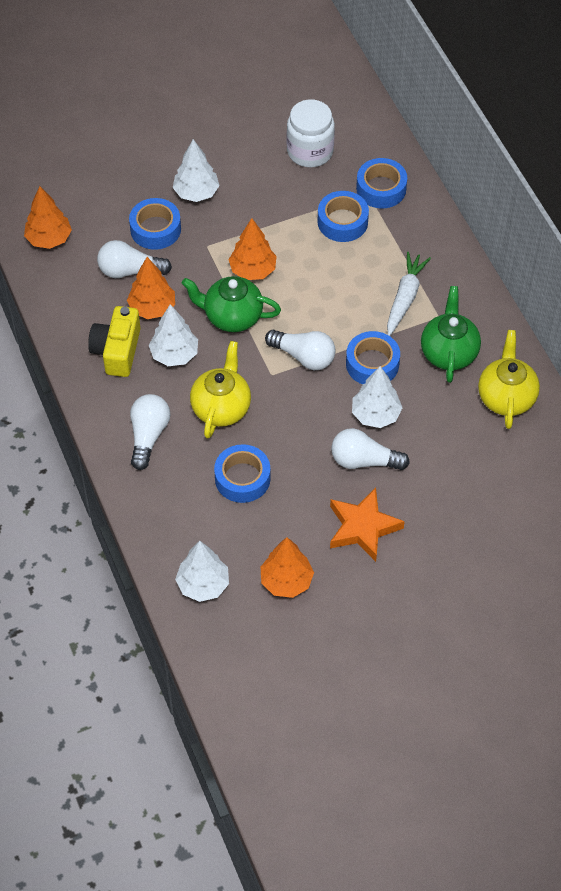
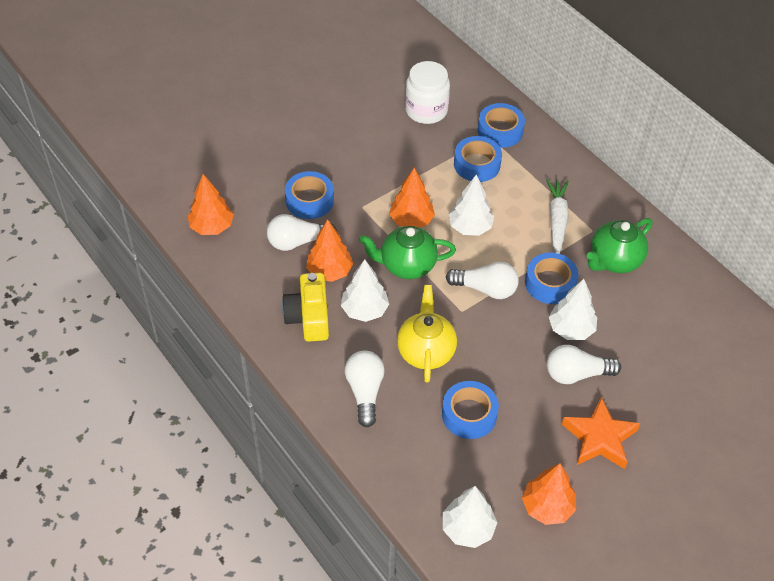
camera: 15 degrees left, 5 degrees down
(196, 193) = (336, 162): white tree -> white tree (470, 227)
(449, 353) = (614, 260): green teapot -> green teapot turned 120 degrees counterclockwise
(506, 397) = (681, 290): yellow teapot -> none

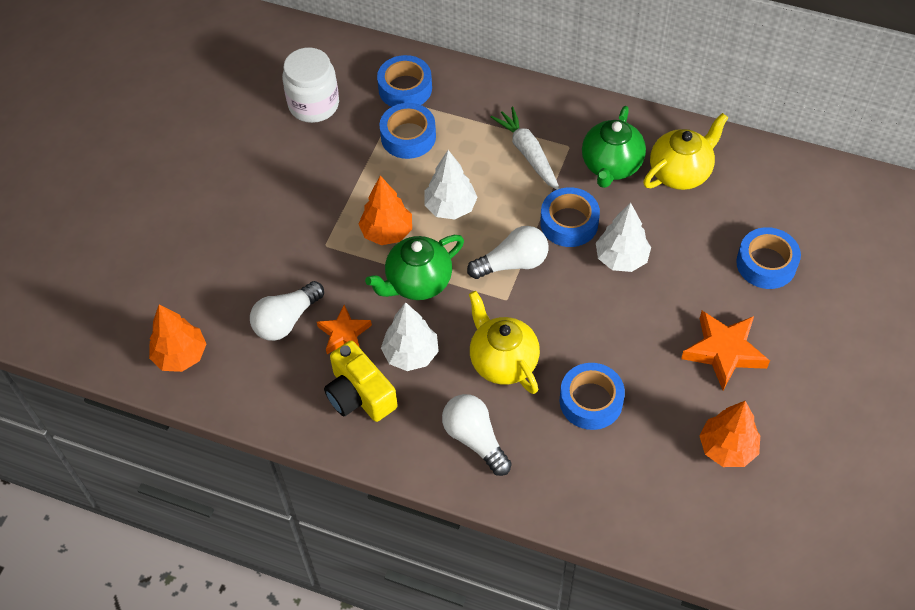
camera: 30 degrees left, 5 degrees up
(309, 200) = (265, 268): blue tape -> blue tape (766, 264)
(329, 271) = (344, 333): orange tree -> orange star
(468, 529) = (673, 515): white tree -> none
(576, 374) = (658, 300): white light bulb -> none
(666, 293) = (680, 173): none -> yellow teapot

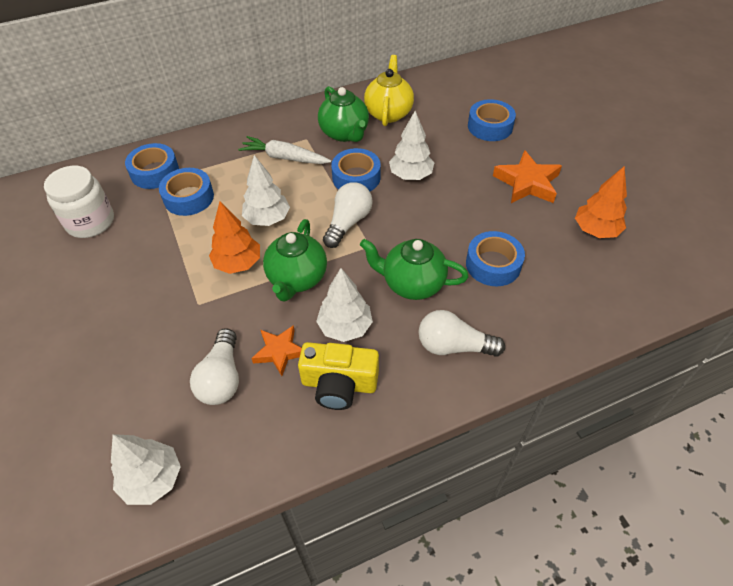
camera: 45 degrees left, 5 degrees down
(180, 355) = (152, 479): orange tree -> white tree
(503, 361) = (412, 283): yellow teapot -> green teapot

